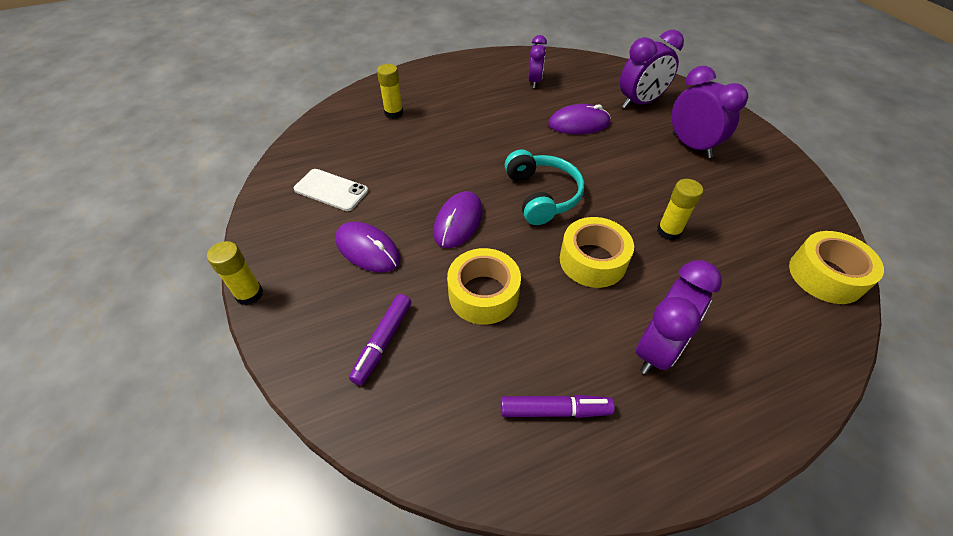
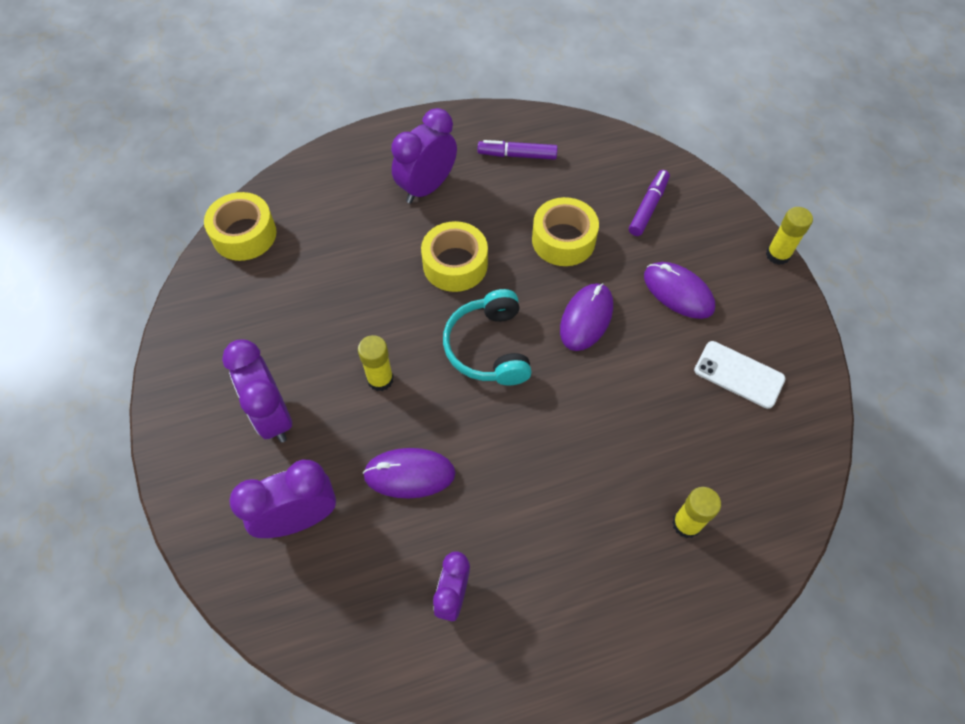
camera: 175 degrees left, 10 degrees up
(668, 231) = (366, 290): yellow glue stick -> yellow glue stick (380, 379)

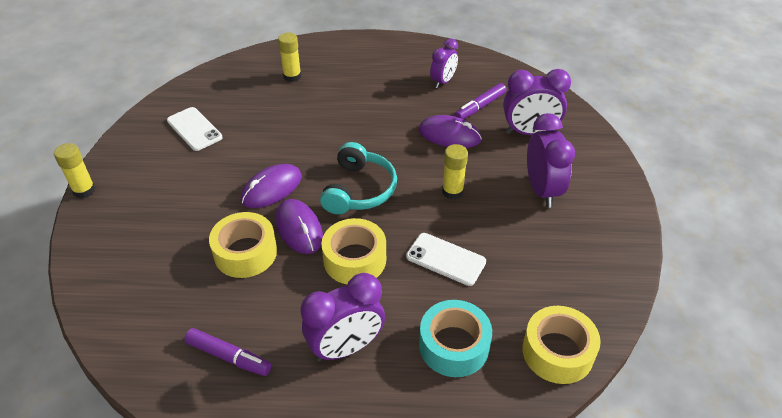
camera: 160 degrees left, 15 degrees down
(336, 214) = (454, 346): none -> turquoise tape
(365, 291) = (445, 259): none -> white phone
(648, 207) = (147, 259): purple marker -> purple marker (480, 107)
(678, 292) = (187, 186): purple mouse -> purple mouse (299, 228)

